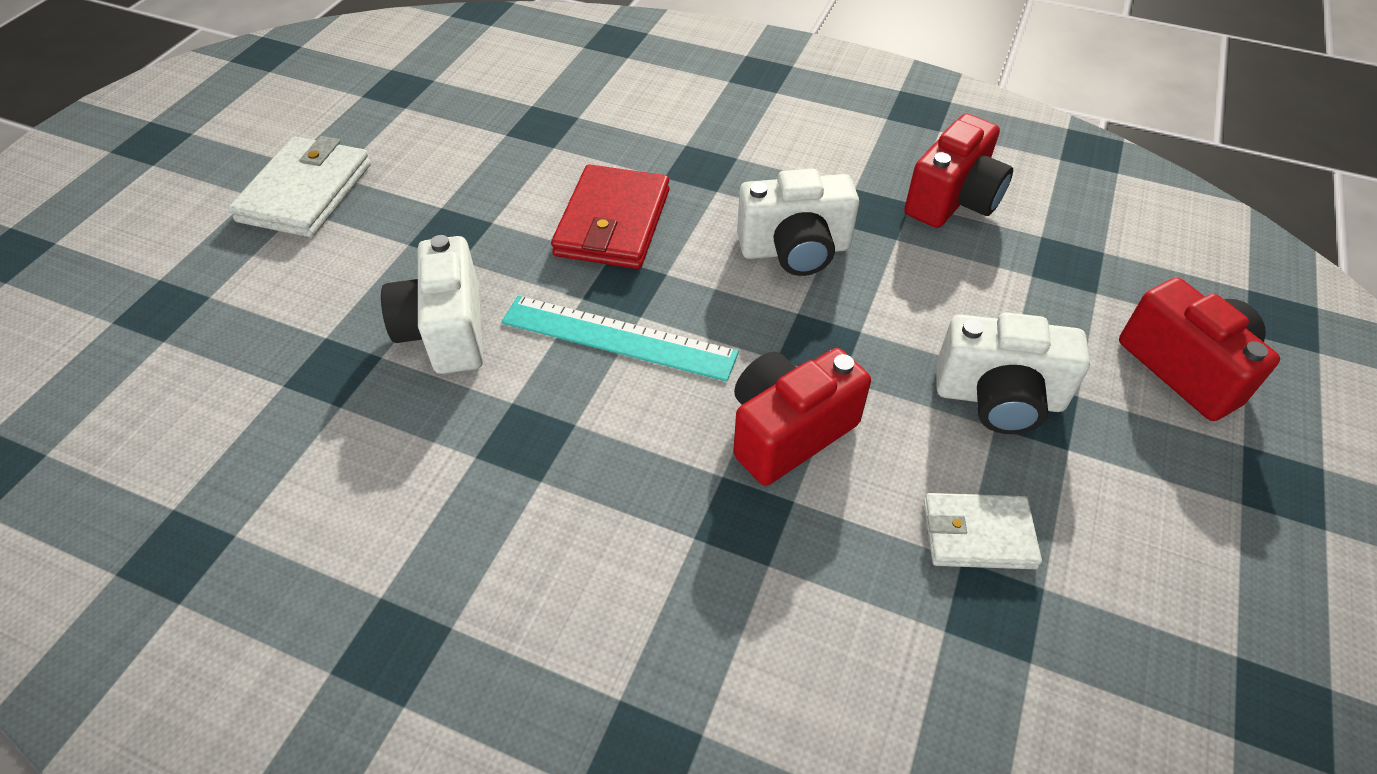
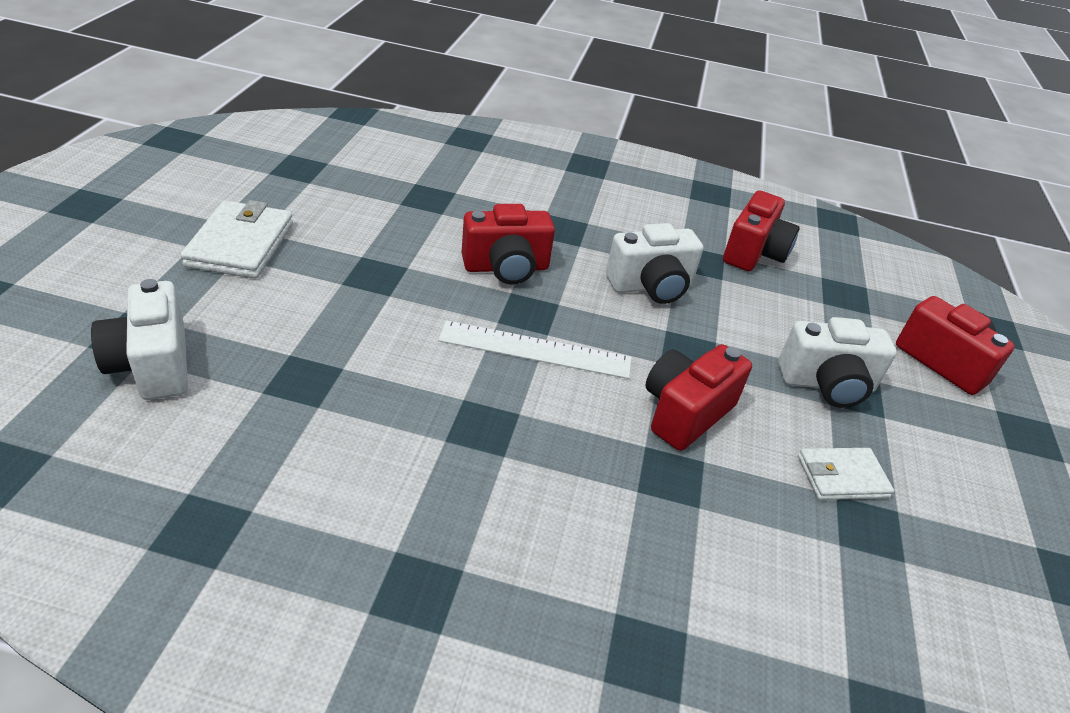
camera: 15 degrees left, 10 degrees down
(446, 331) = (393, 347): white camera -> white camera (152, 365)
(613, 223) = (506, 268): red wallet -> red camera
(618, 337) = (535, 349): turquoise ruler -> white ruler

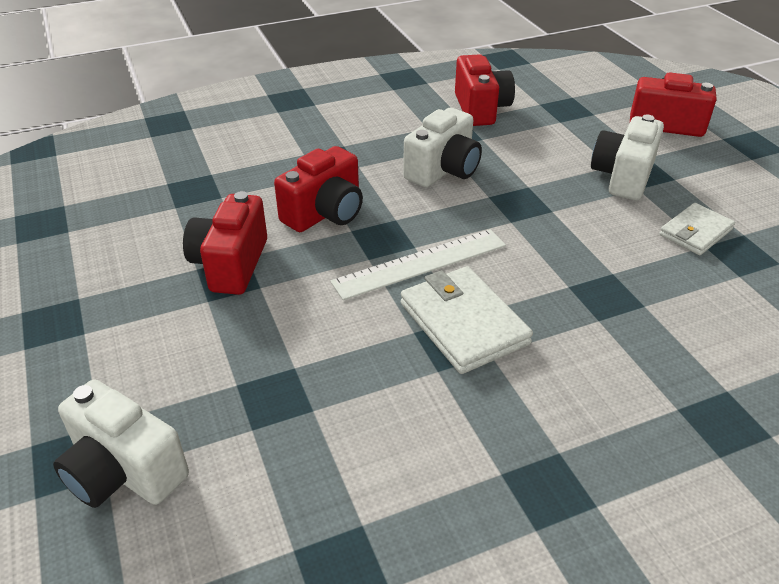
camera: 30 degrees left, 0 degrees up
(240, 244) = (71, 320): white wallet -> white wallet (463, 323)
(685, 412) = (566, 247): red camera -> red camera (230, 264)
(827, 384) = (623, 177): white camera -> white camera turned 150 degrees clockwise

